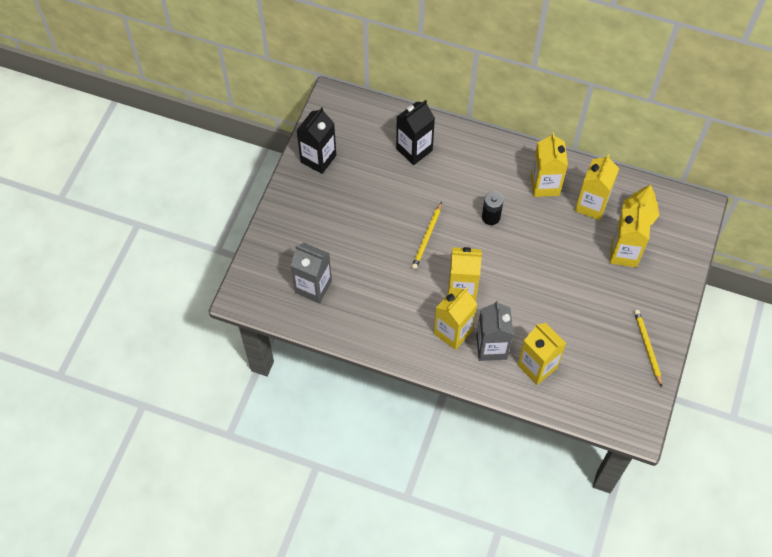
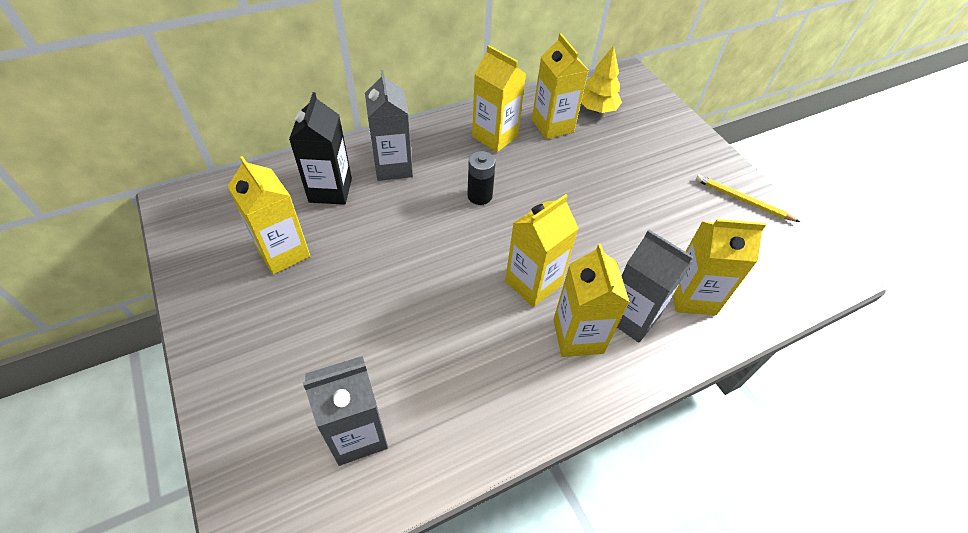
camera: 50 degrees left, 10 degrees down
(318, 158) = (216, 275): black carton -> none
(427, 237) = (438, 262): yellow pencil -> none
(462, 160) = (393, 167): none -> grey carton
(624, 253) = (625, 143): yellow carton -> yellow carton (283, 252)

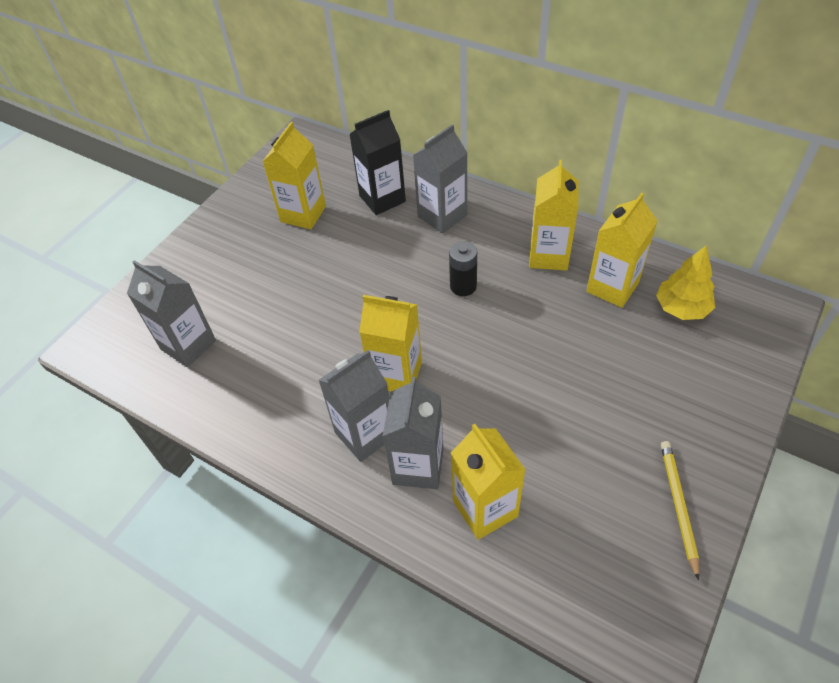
camera: 65 degrees right, 0 degrees up
(578, 336) = (365, 434): yellow carton -> grey carton

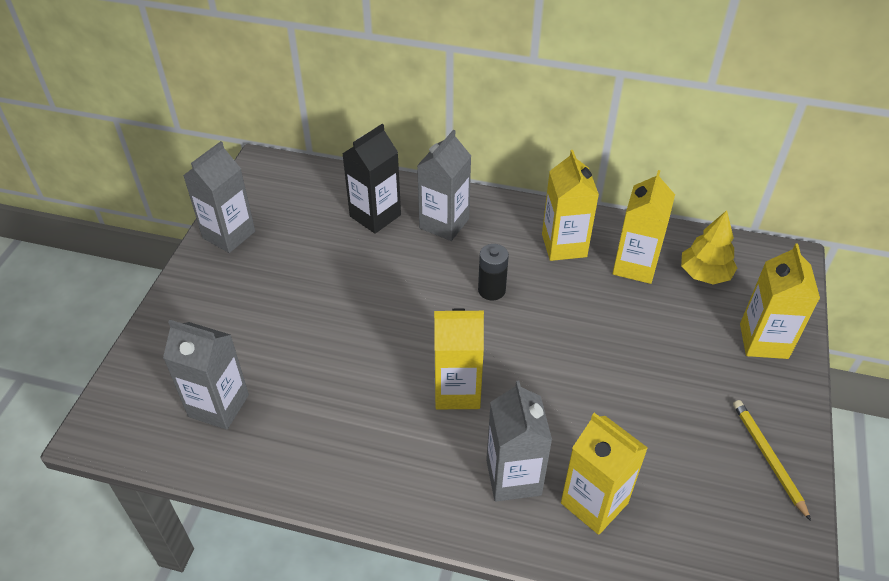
camera: 20 degrees left, 5 degrees down
(303, 214) = (295, 245): yellow carton -> yellow carton (763, 341)
(365, 434) = (447, 458): grey carton -> grey carton (229, 234)

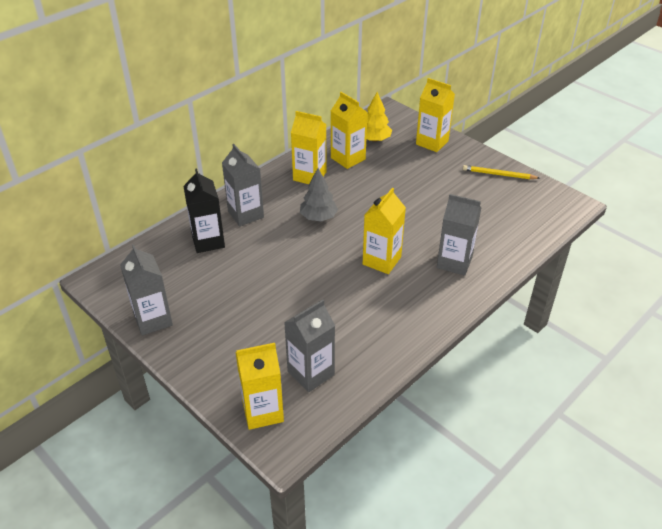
camera: 60 degrees left, 5 degrees down
(491, 290) = (318, 217): black battery -> grey tree
(594, 503) = (488, 240): yellow carton -> yellow carton (262, 411)

